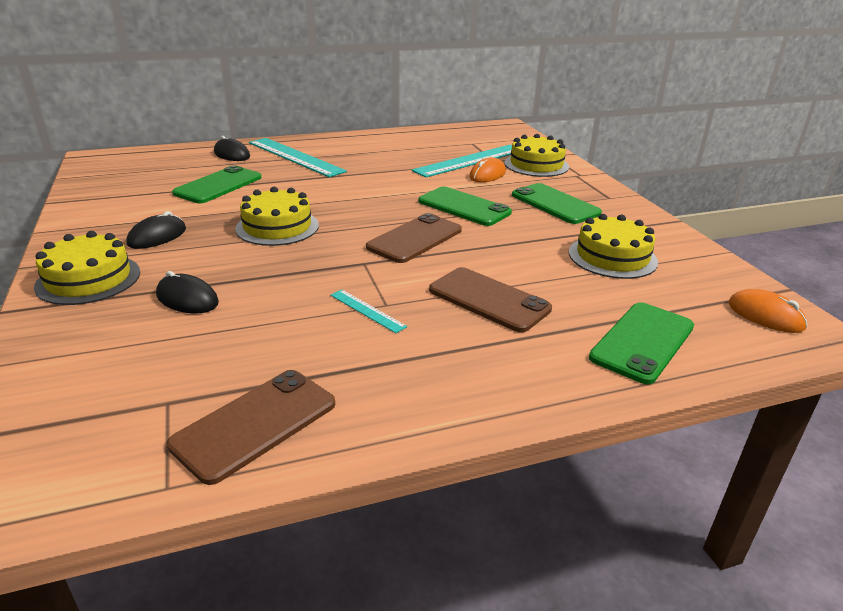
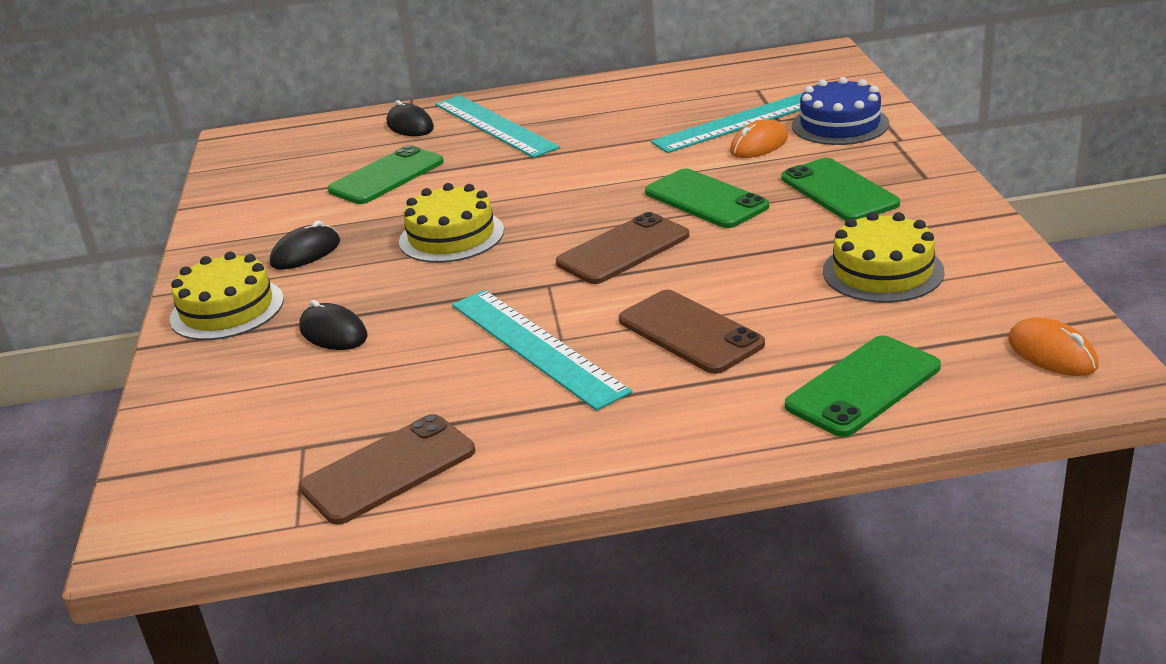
camera: 15 degrees right, 0 degrees up
(367, 310) = (537, 346): turquoise ruler -> turquoise ruler, size x2.21
(536, 165) = (840, 124): yellow cake -> blue cake

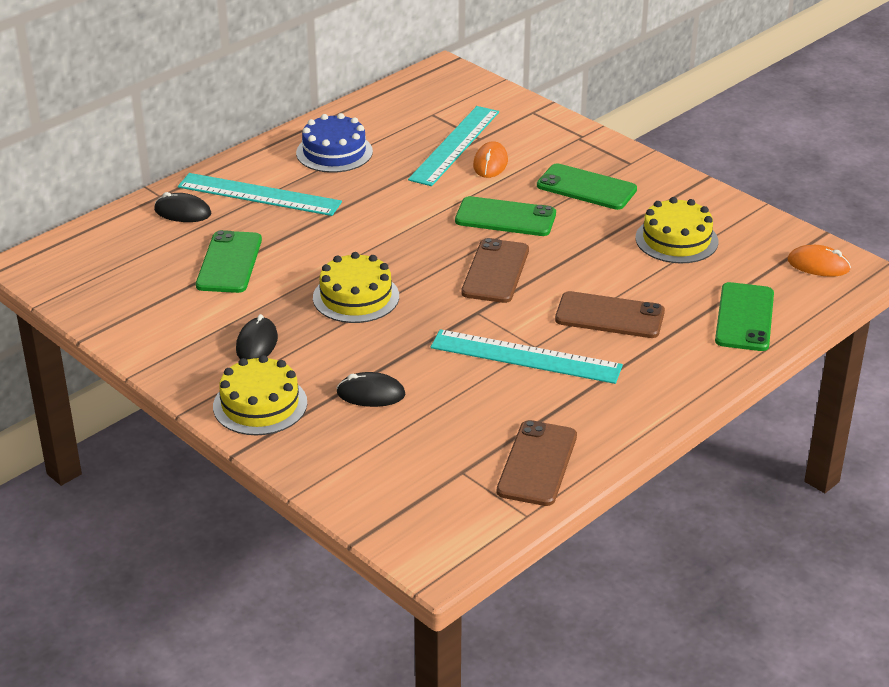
camera: 40 degrees left, 5 degrees up
(840, 124) = (528, 133): blue cake -> blue cake (334, 152)

